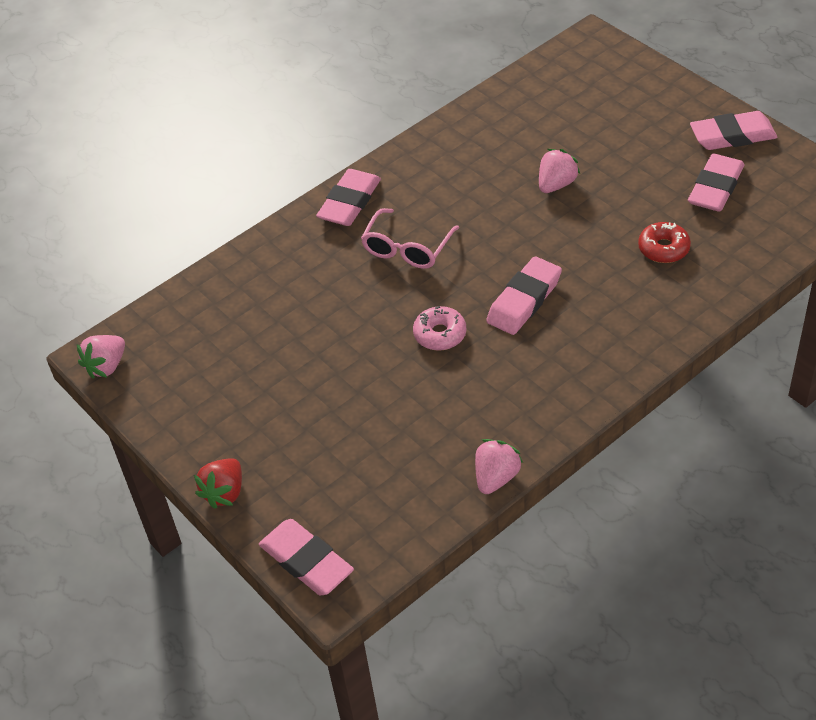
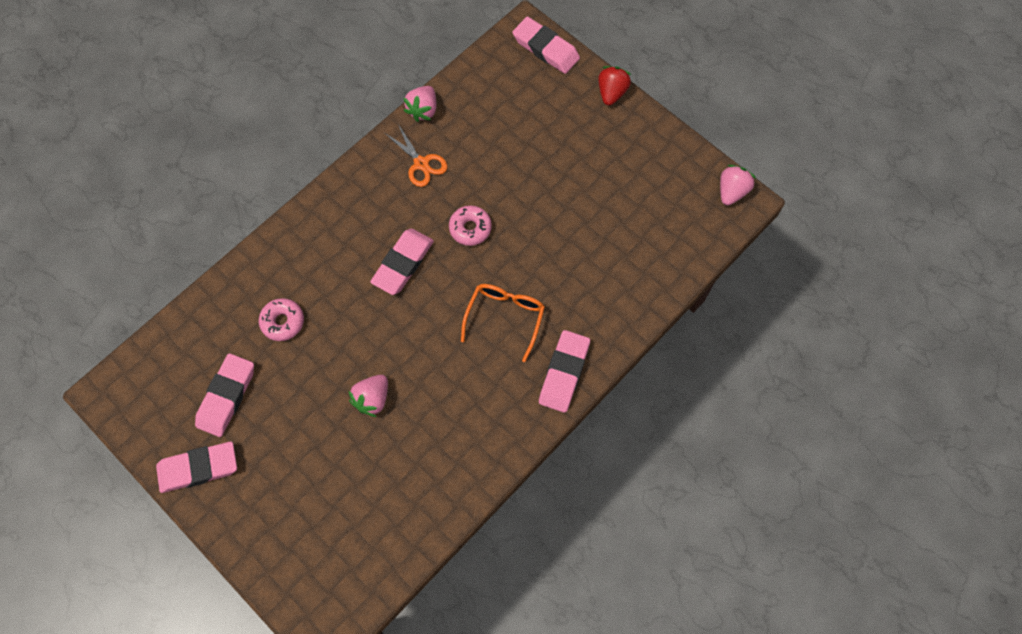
camera: 170 degrees right, 20 degrees up
(407, 248) = (505, 318): pink glasses -> orange glasses
(500, 409) = (421, 163): none -> orange scissors
(663, 248) = (283, 322): red donut -> pink donut

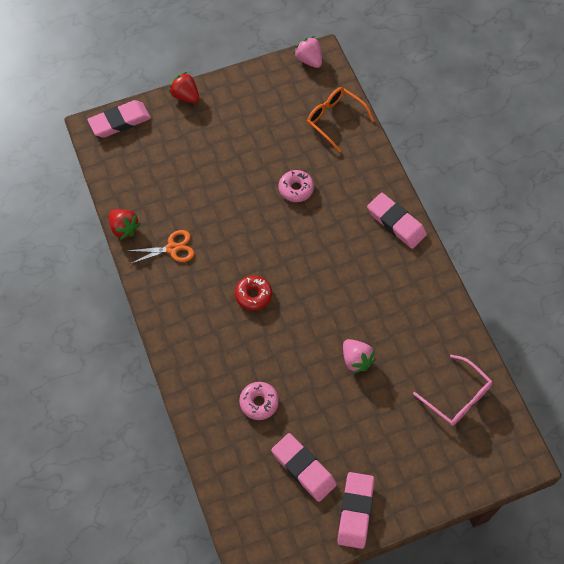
camera: 65 degrees left, 5 degrees down
(373, 526) = (457, 397): none -> pink glasses
(403, 263) = (253, 295): pink eraser -> red donut
(423, 110) = (124, 228): pink strawberry -> red strawberry
(470, 228) = (248, 237): pink donut -> pink donut (296, 189)
(505, 318) = (334, 243): orange glasses -> orange glasses (335, 120)

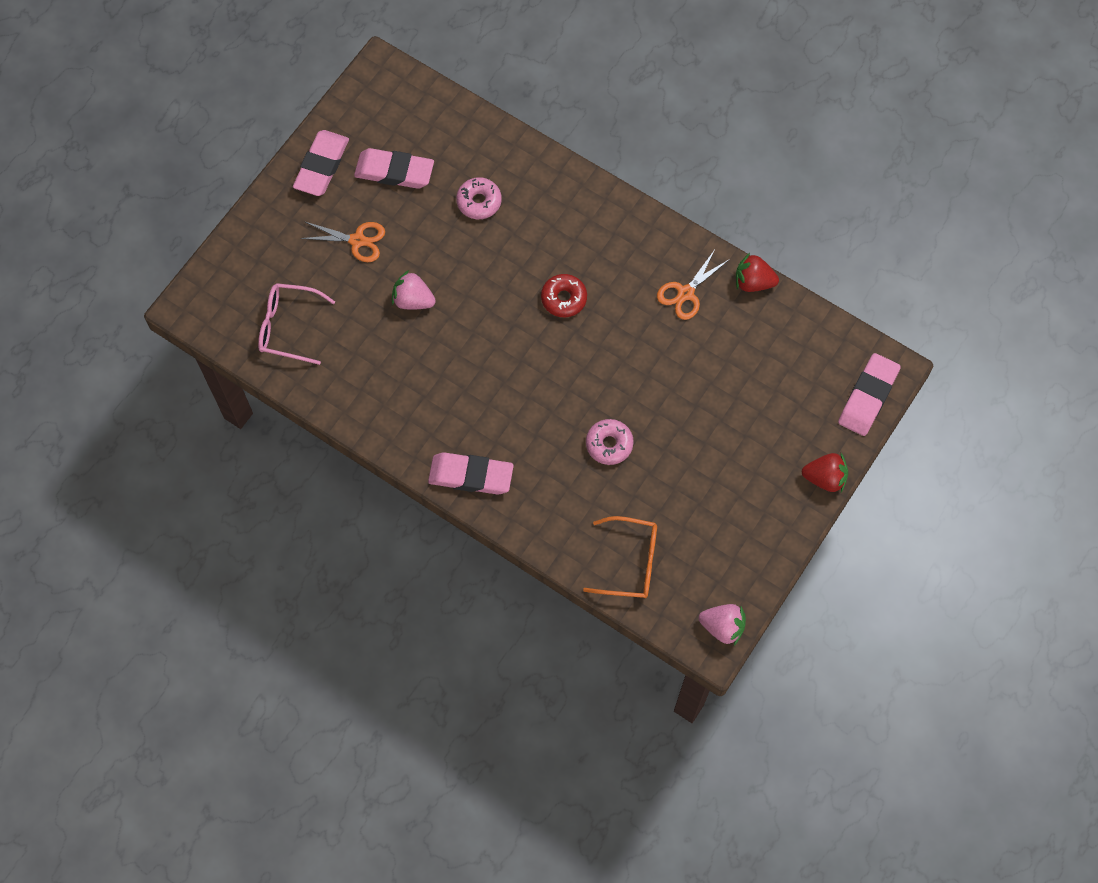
camera: 145 degrees right, 5 degrees up
(355, 511) = (322, 166): pink eraser -> pink eraser turned 45 degrees clockwise
(367, 431) = (357, 240): none -> orange scissors

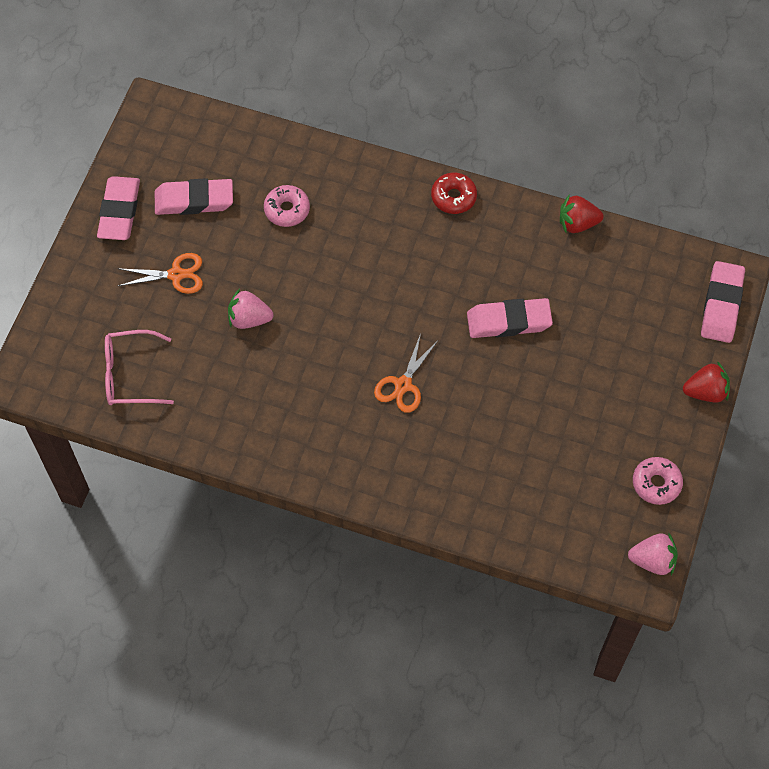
camera: 15 degrees left, 5 degrees down
(471, 476) = (358, 475): pink eraser -> pink eraser (509, 321)
(564, 298) = (398, 282): red donut -> red donut (453, 197)
(609, 444) = (486, 411): pink donut -> pink donut (656, 483)
(630, 562) = (542, 520): orange glasses -> none
(685, 293) = (516, 249): orange scissors -> orange scissors (403, 385)

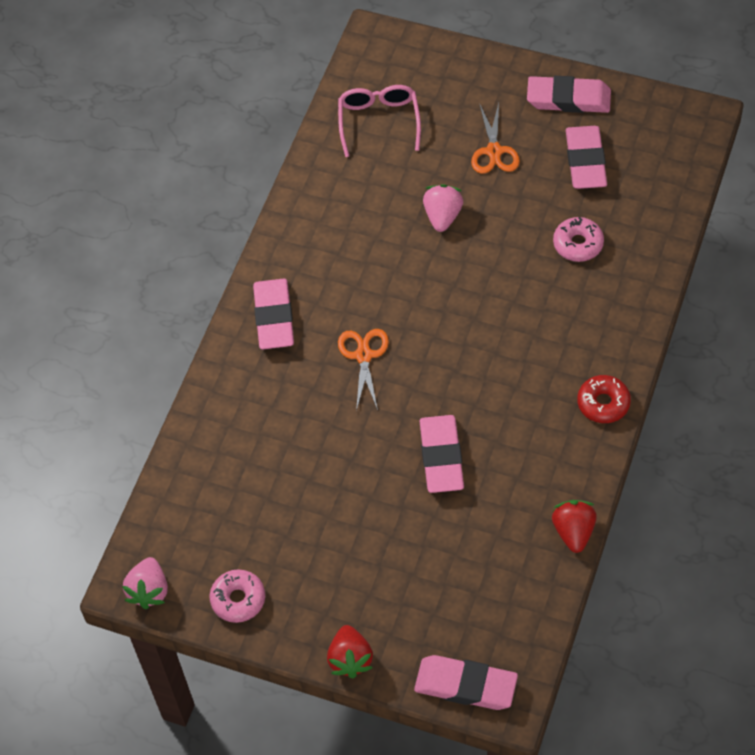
camera: 95 degrees right, 5 degrees down
(359, 464) = (274, 317): none -> pink eraser
(403, 385) = (364, 355): orange scissors -> orange scissors turned 60 degrees clockwise

